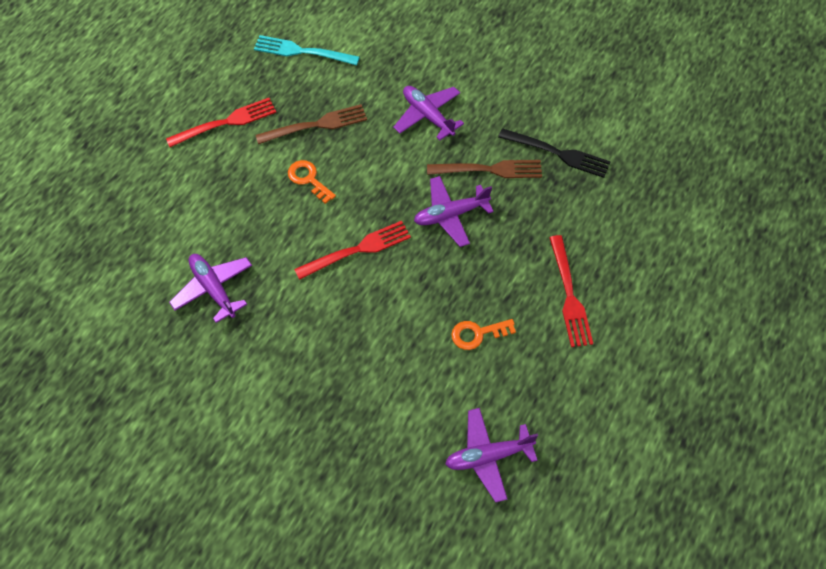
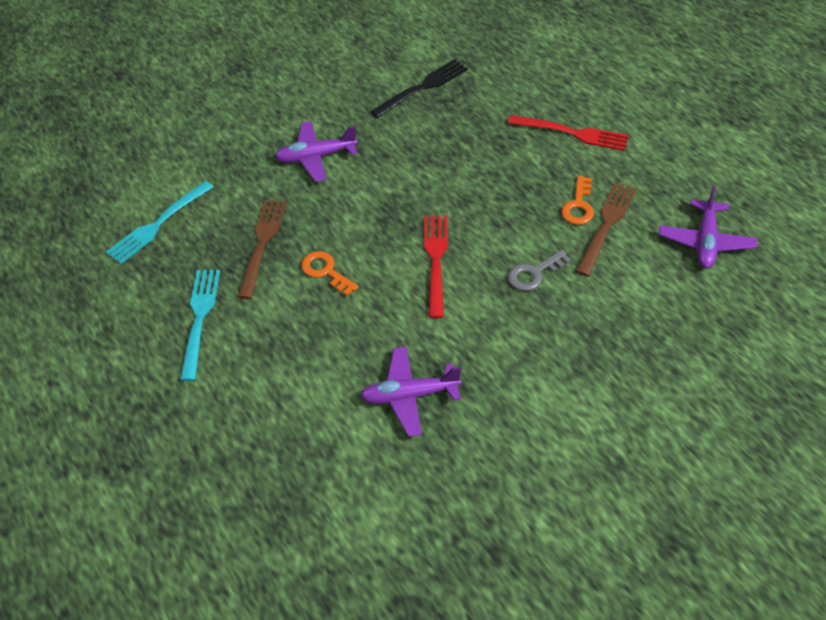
camera: 60 degrees left, 10 degrees down
(226, 122) = (199, 319): red fork -> turquoise fork
(308, 179) = (325, 271): orange key -> orange key turned 60 degrees clockwise
(379, 328) = (534, 273): none -> grey key
(450, 215) = (440, 180): purple plane -> none
(489, 169) = (408, 137): brown fork -> brown fork (606, 225)

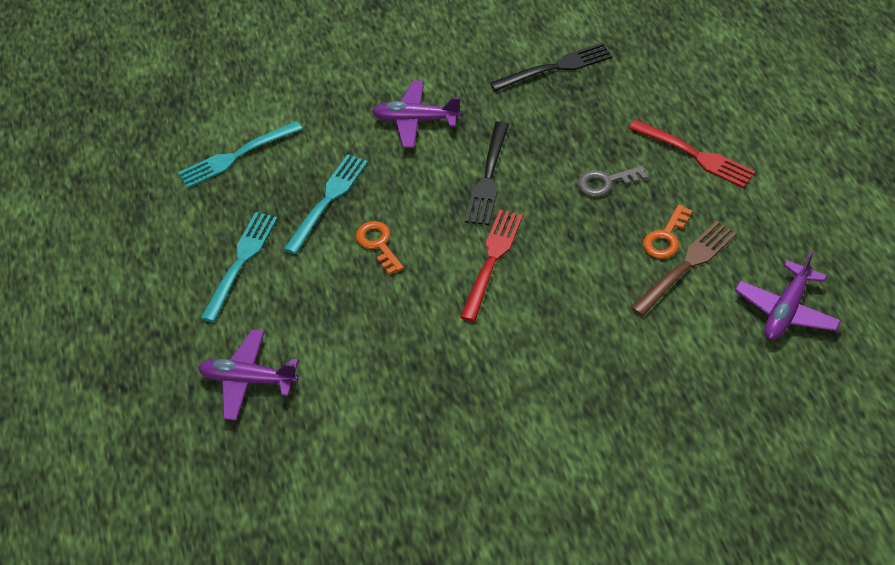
camera: 20 degrees right, 0 degrees up
(262, 244) = (328, 200): brown fork -> turquoise fork
(402, 191) = (488, 177): none -> black fork
(409, 396) = (409, 392): purple plane -> purple plane (248, 380)
(534, 273) = (587, 299): grey key -> grey key (606, 182)

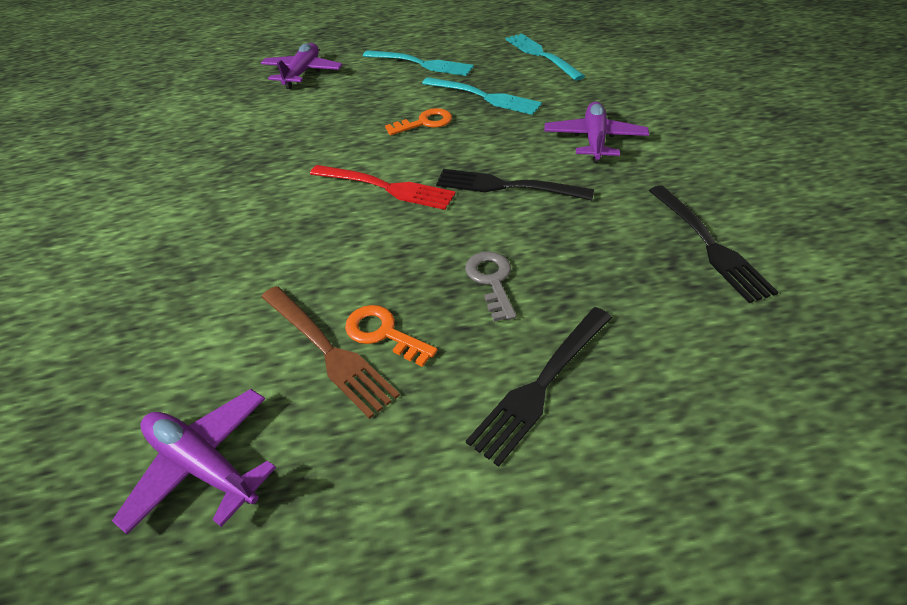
camera: 90 degrees right, 5 degrees down
(694, 155) = (542, 384): red fork -> black fork

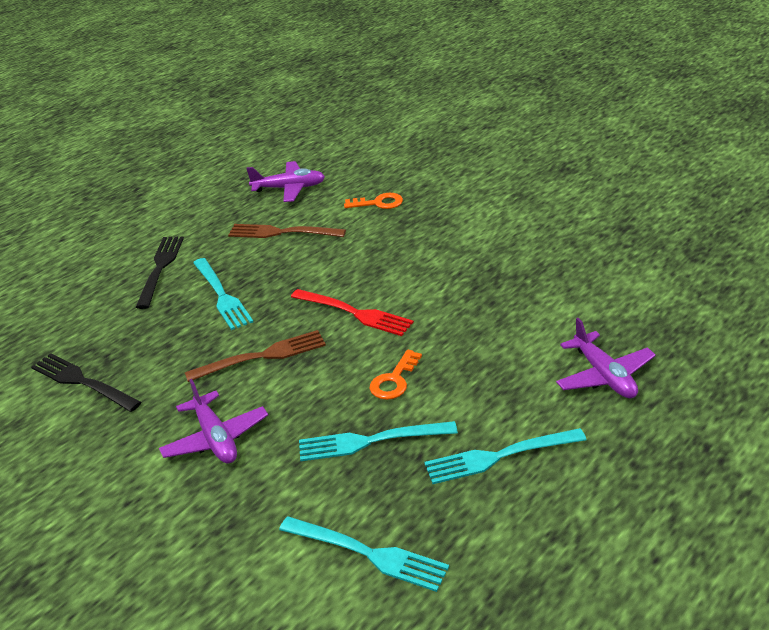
camera: 145 degrees right, 10 degrees down
(383, 333) = (261, 249): orange key -> orange key (378, 203)
(386, 187) = (354, 313): red fork -> red fork turned 135 degrees counterclockwise
(491, 280) = (222, 295): grey key -> turquoise fork
(507, 186) = (261, 356): black fork -> brown fork

